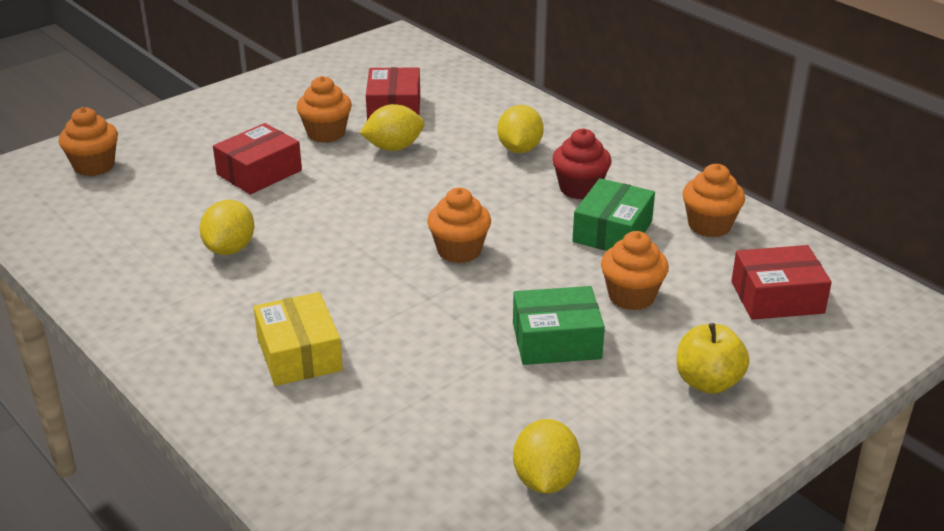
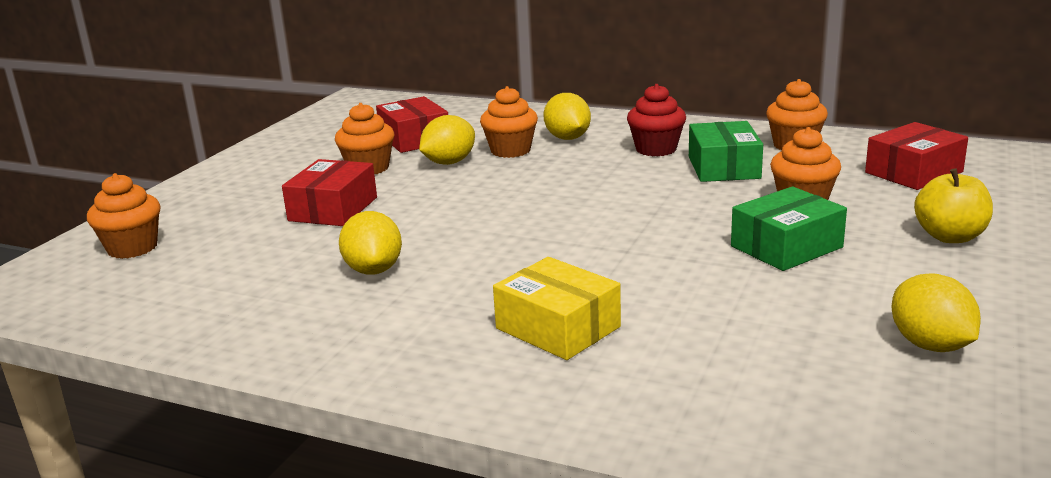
camera: 25 degrees left, 10 degrees down
(459, 251) = (609, 212): orange cupcake -> orange cupcake (510, 150)

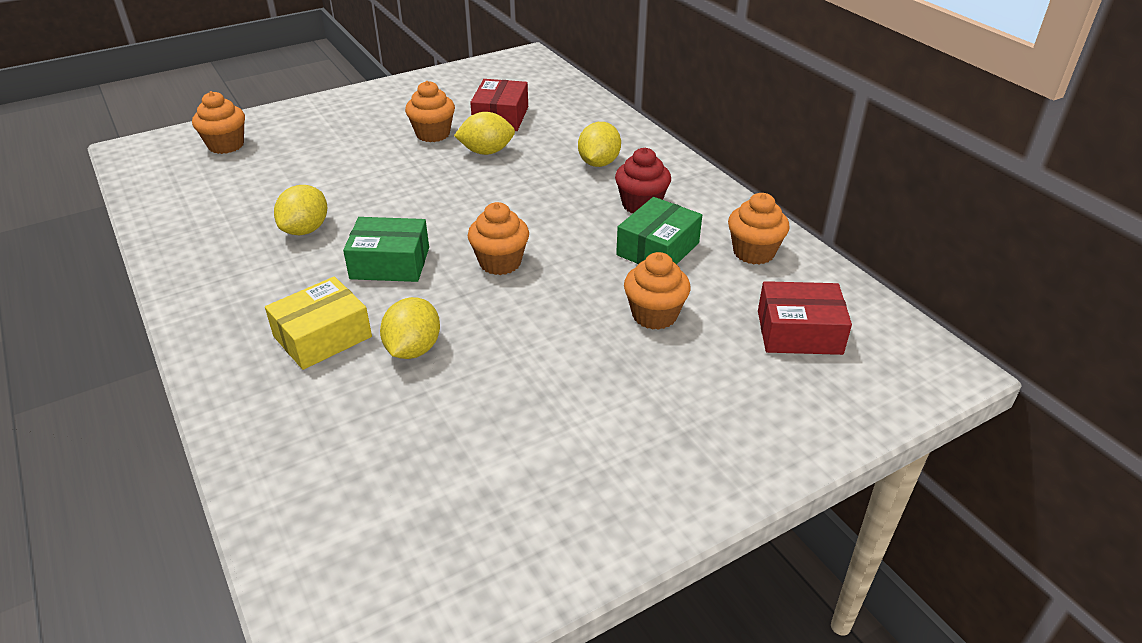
camera: 35 degrees right, 15 degrees up
(333, 209) = (361, 163): red box -> none
(510, 150) = (541, 158): orange cupcake -> orange cupcake (500, 262)
(558, 327) = (322, 336): yellow box -> yellow box turned 60 degrees clockwise
(786, 247) = (566, 352): green box -> green box (390, 263)
(930, 345) = (502, 498): yellow lemon -> yellow lemon (413, 349)
(950, 237) = (701, 414): yellow apple -> none

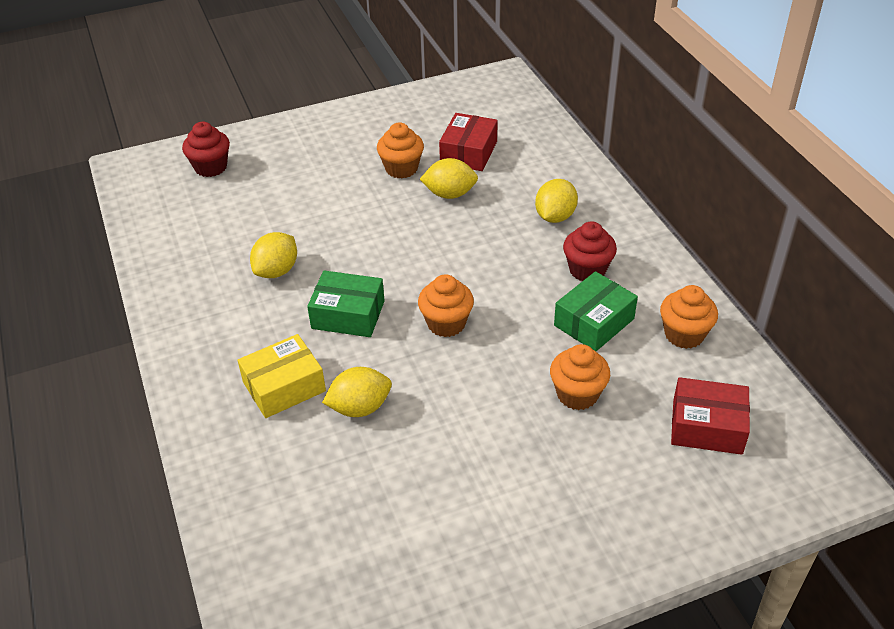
camera: 10 degrees right, 5 degrees up
(226, 145) = (211, 167): orange cupcake -> red cupcake
(413, 349) = (360, 407): yellow lemon -> yellow lemon turned 45 degrees clockwise

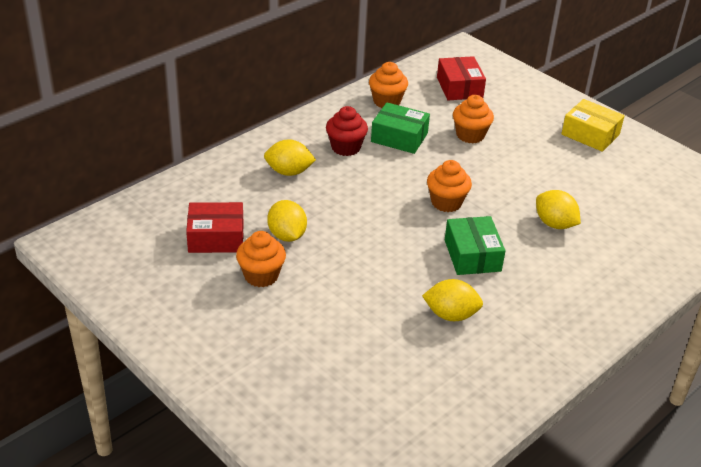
camera: 115 degrees left, 5 degrees down
(211, 167) = (325, 429): red cupcake -> none
(284, 386) = (566, 267): yellow box -> yellow box (590, 134)

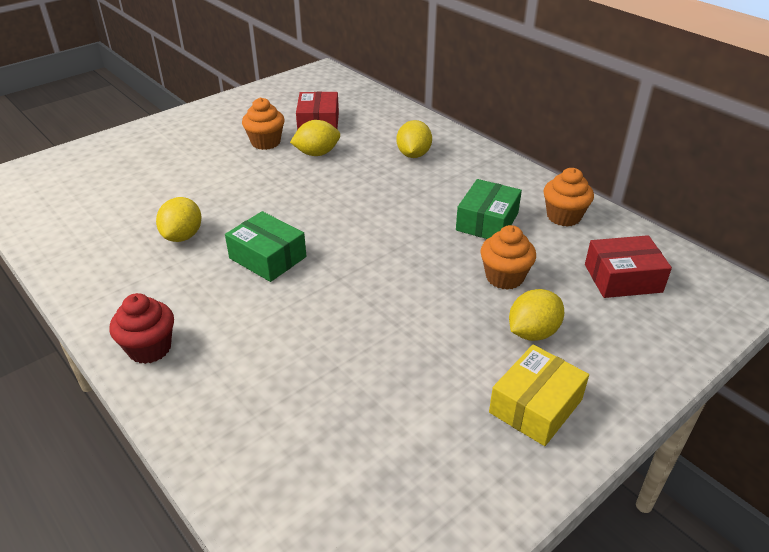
camera: 95 degrees right, 0 degrees up
(345, 147) = (460, 186): red cupcake -> red cupcake (149, 348)
(446, 202) = (362, 247): orange cupcake -> none
(472, 255) = (267, 257): green box -> green box turned 45 degrees clockwise
(554, 224) = (314, 330): yellow lemon -> yellow lemon (532, 332)

